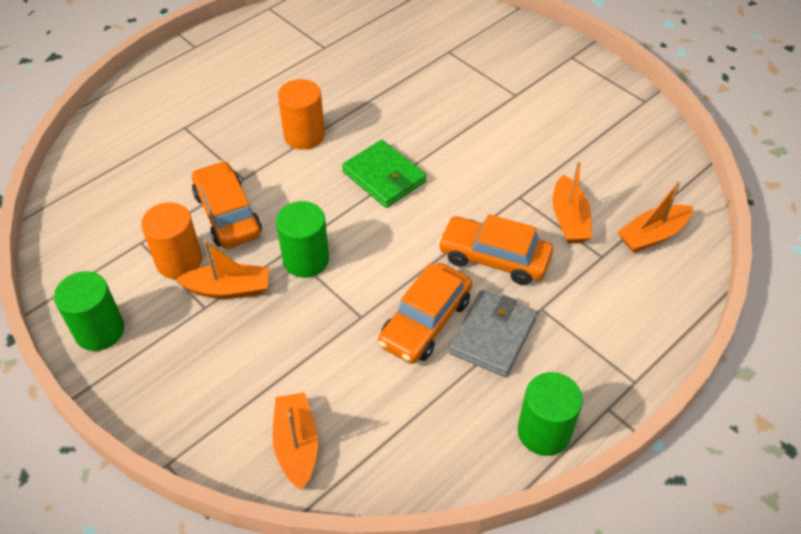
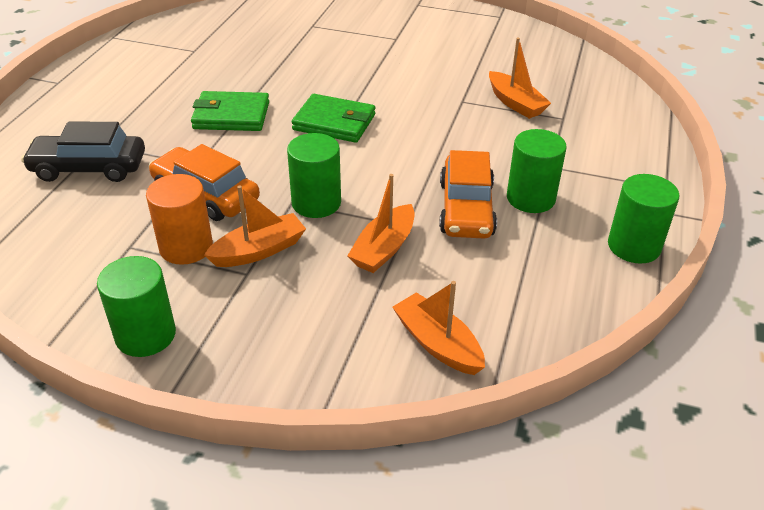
camera: 30 degrees left, 10 degrees down
(161, 149) = (89, 168): none -> black car
(304, 135) = (231, 115): orange cylinder -> green wallet
(492, 336) = (531, 198): grey wallet -> green cylinder
(494, 258) = (481, 146): orange car -> none
(652, 235) = (586, 94): orange boat -> orange boat (384, 248)

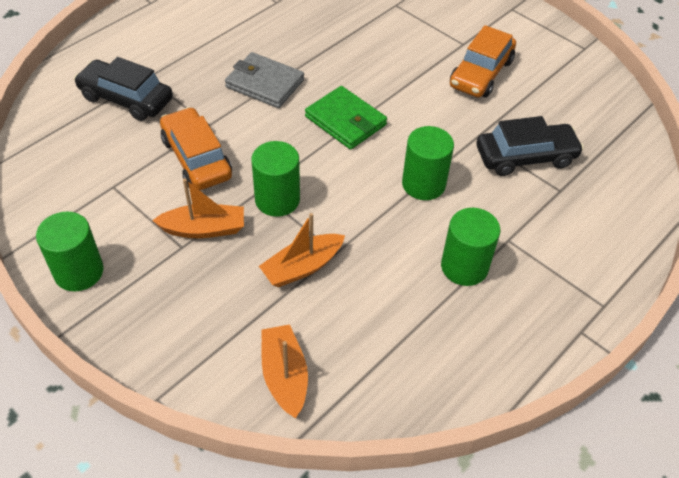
camera: 25 degrees right, 10 degrees up
(186, 247) = (152, 203): orange cylinder -> none
(231, 115) = (265, 83): green wallet -> grey wallet
(466, 209) = (398, 255): orange car -> orange car (481, 73)
(515, 103) = (525, 157): orange boat -> black car
(634, 246) = (523, 355): green cylinder -> green cylinder (423, 184)

